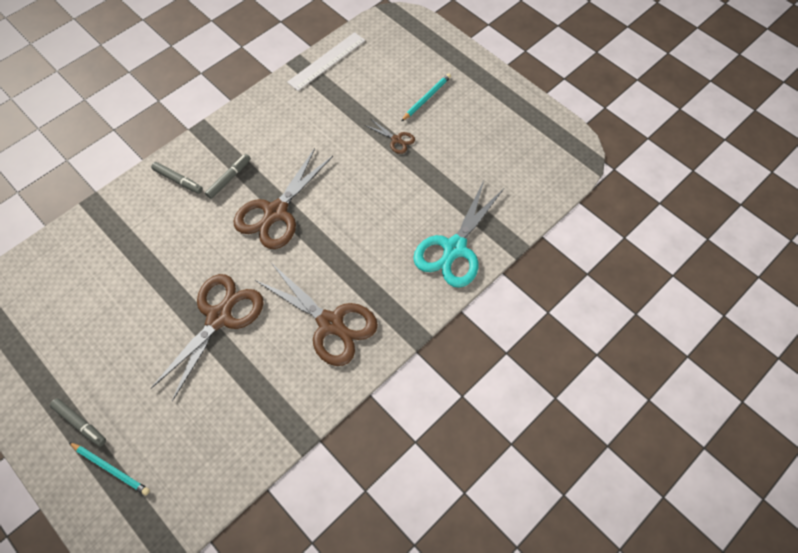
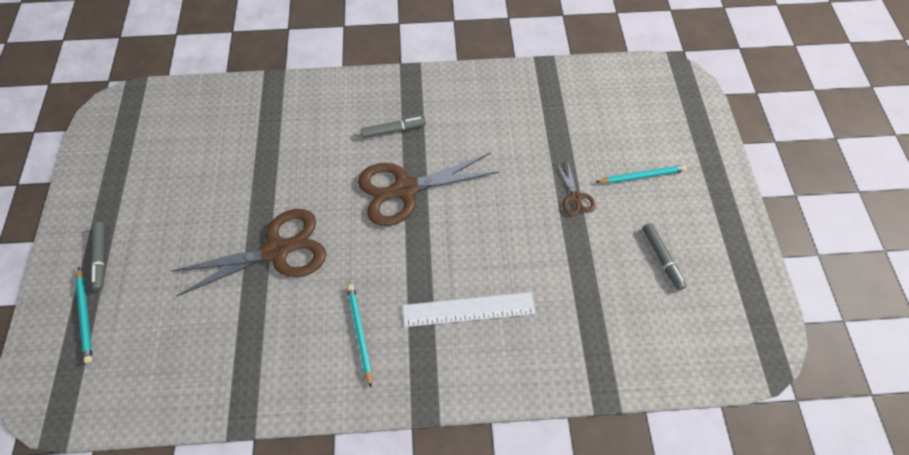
camera: 40 degrees right, 0 degrees up
(178, 180) = (352, 103): grey marker -> grey marker (662, 258)
(327, 61) = (573, 77): white ruler -> white ruler (468, 310)
(330, 323) = (359, 333): brown scissors -> turquoise pencil
(454, 248) = (539, 352): turquoise scissors -> none

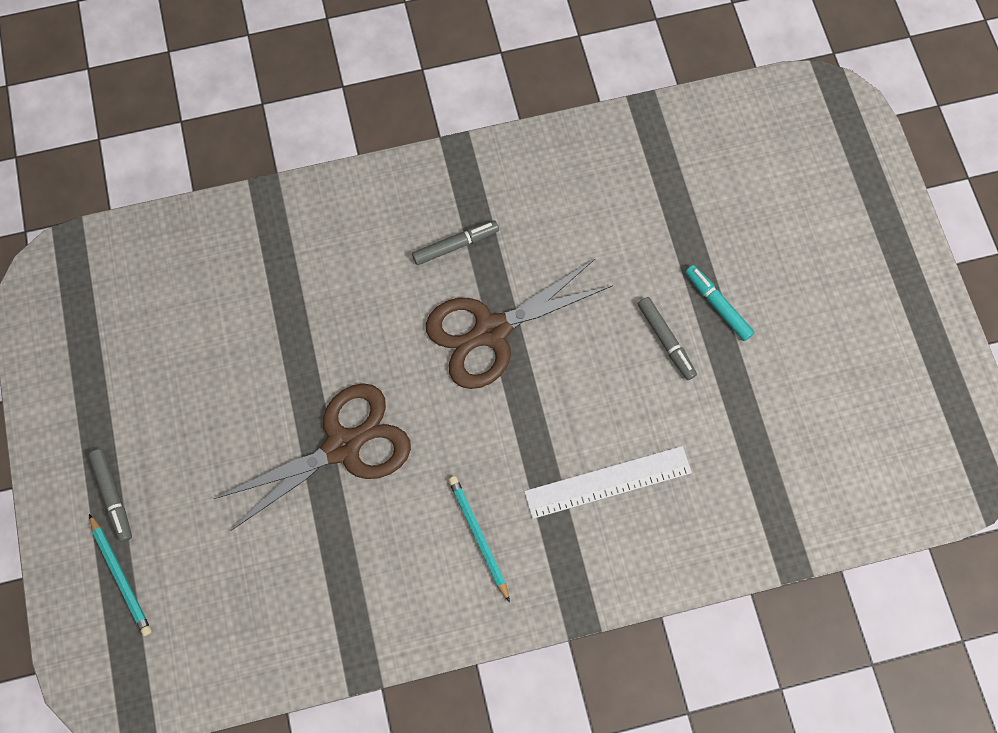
camera: 10 degrees left, 10 degrees up
(575, 197) = (717, 305): brown scissors -> turquoise marker
(641, 176) = (799, 259): turquoise pencil -> none
(662, 258) = (839, 371): grey marker -> grey marker (666, 340)

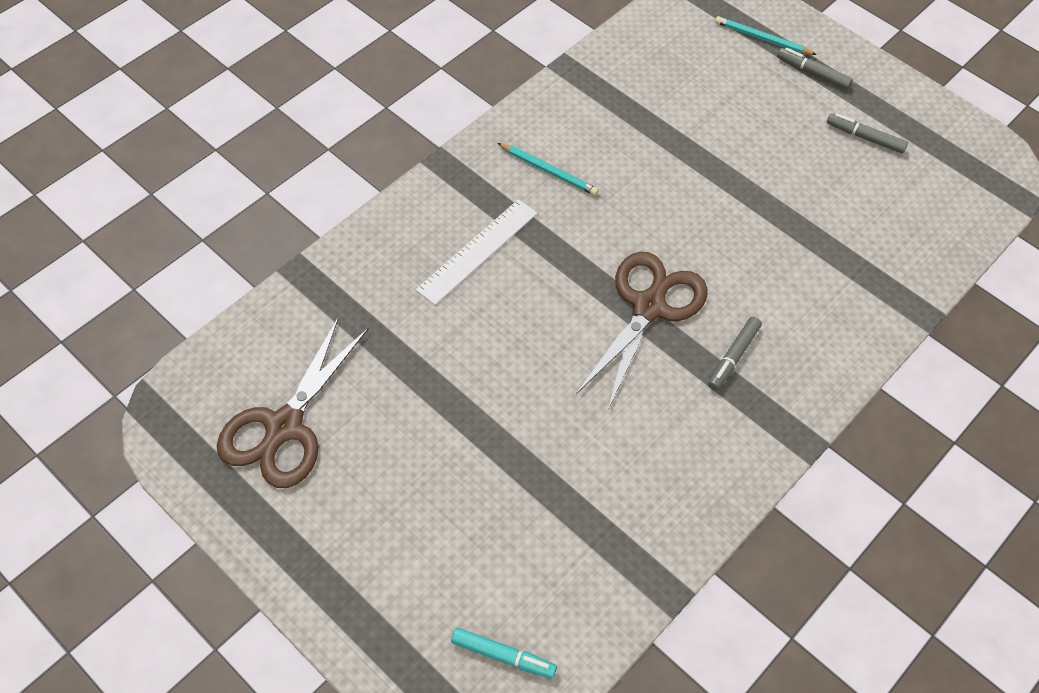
camera: 145 degrees right, 15 degrees down
(343, 446) = (691, 174): brown scissors -> brown scissors (284, 426)
(666, 340) = (500, 378): grey marker -> grey marker (865, 137)
(717, 305) = (473, 433): turquoise marker -> turquoise marker (503, 655)

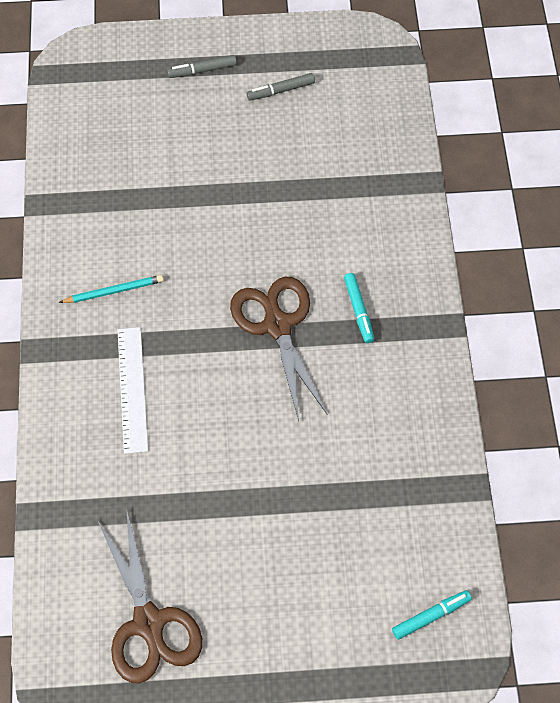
camera: 45 degrees left, 5 degrees up
(733, 357) = (359, 310): grey marker -> turquoise marker
(762, 39) = (145, 72): turquoise pencil -> none

